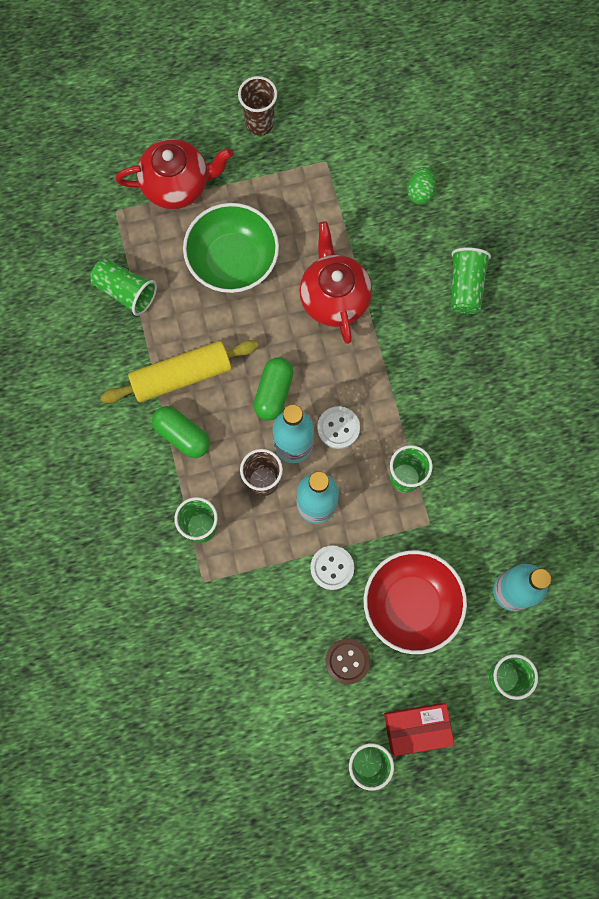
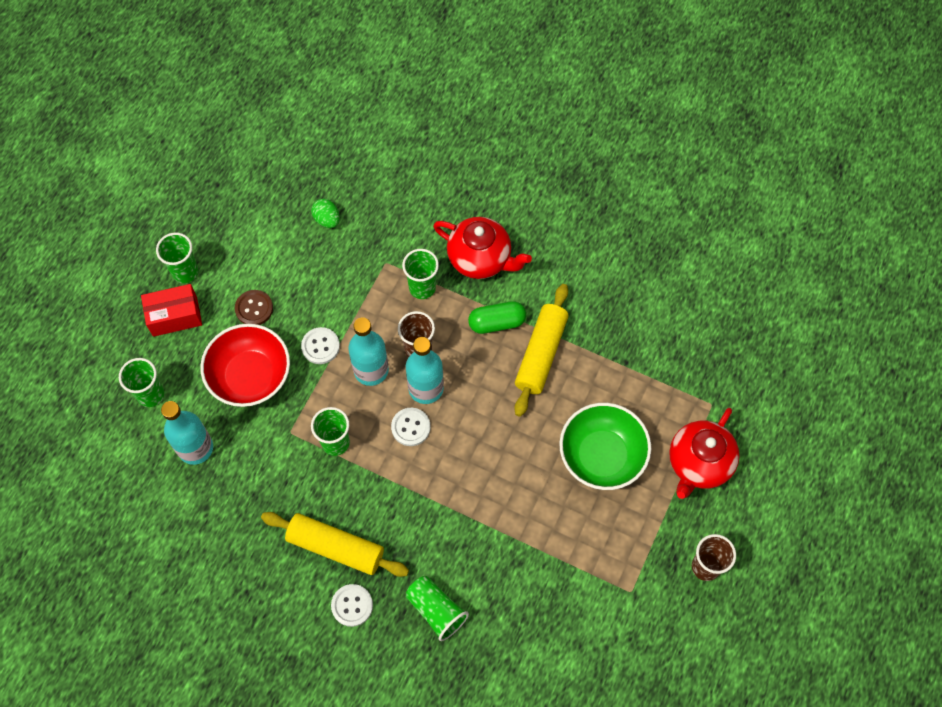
camera: 130 degrees right, 10 degrees down
(125, 291) = (638, 364): green cup -> none
(274, 392) = (475, 405): green capsule -> none
(334, 297) = (511, 504): red teapot -> red teapot (480, 258)
(416, 728) = (175, 316): red box -> red box turned 45 degrees clockwise
(420, 192) = (543, 643): green egg -> green egg (327, 219)
(487, 402) = (336, 547): none -> yellow rolling pin
(519, 351) = (352, 605): none -> white button

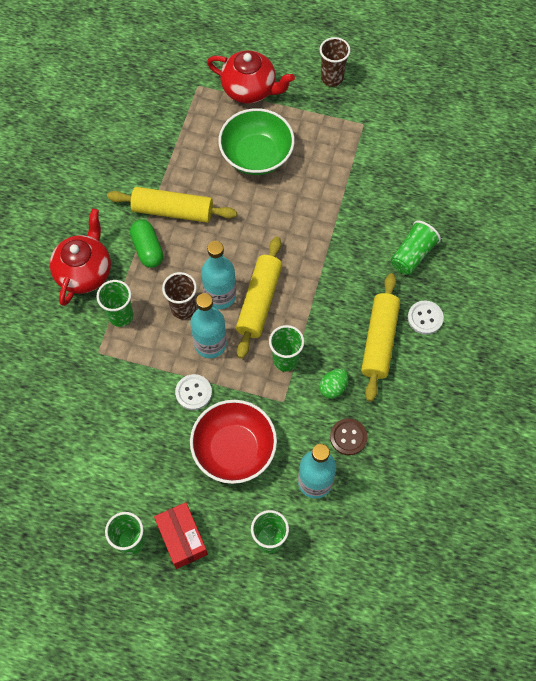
camera: 100 degrees left, 0 degrees up
(254, 308) = (163, 462): brown button -> brown button (348, 437)
(327, 219) = (56, 415): green egg -> green egg (333, 387)
(410, 427) = (259, 301): white button -> yellow rolling pin

